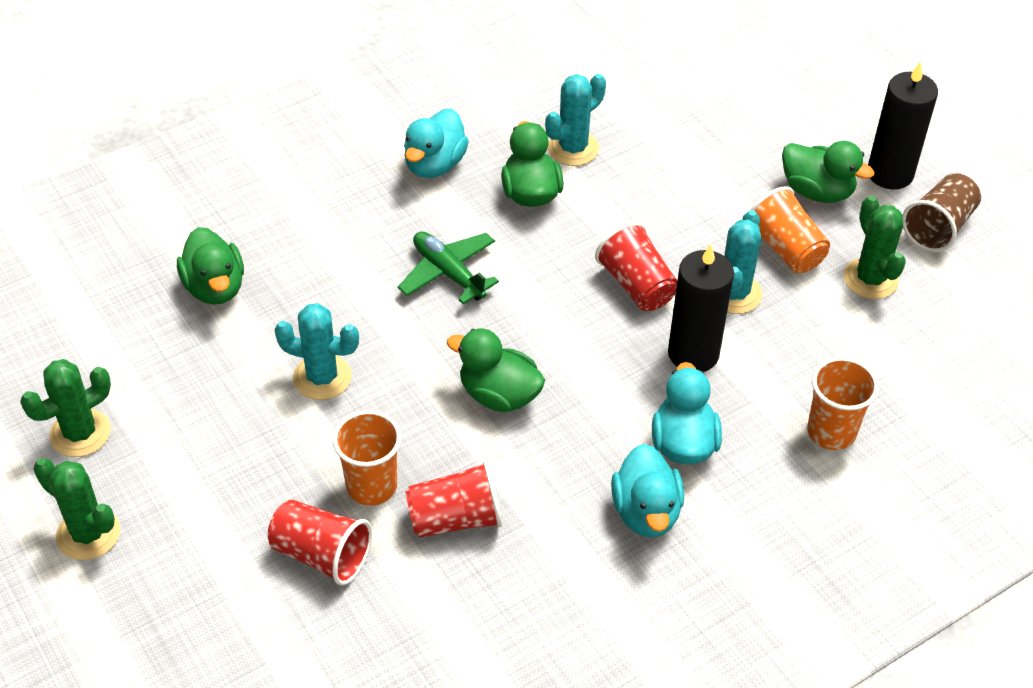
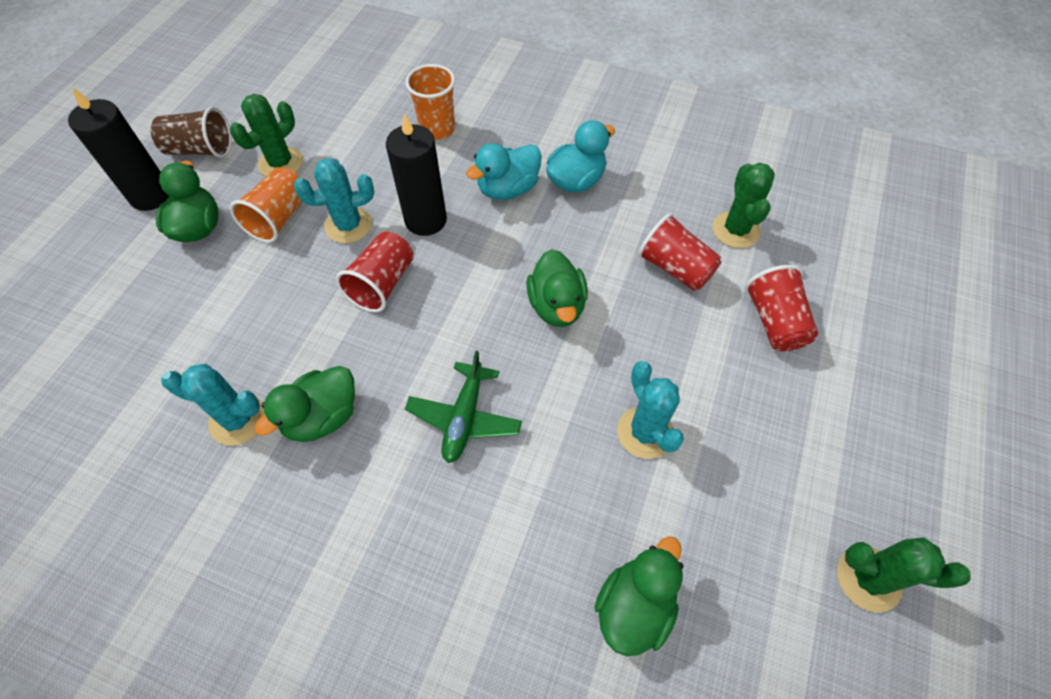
camera: 125 degrees left, 10 degrees up
(88, 534) = (923, 483): green cactus -> green cactus (735, 230)
(371, 486) = (700, 330): orange cup -> none
(434, 164) = (332, 526): turquoise duck -> none

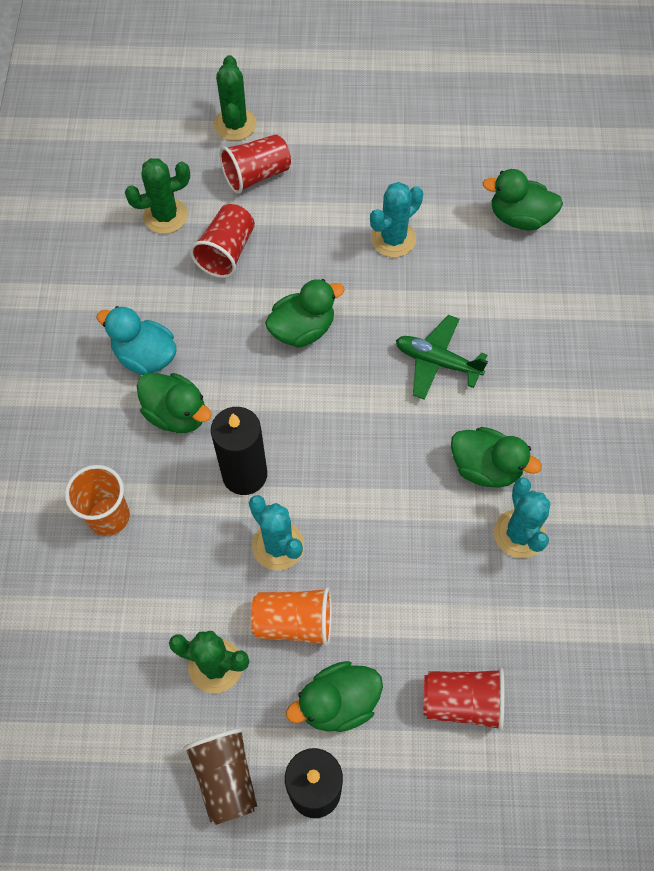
camera: 110 degrees left, 5 degrees up
(382, 284) = (336, 480): red cup -> red cup (462, 701)
(464, 418) = (437, 362): green plane -> green plane turned 150 degrees counterclockwise
(508, 189) = (177, 414): turquoise duck -> green duck
(868, 578) = (438, 102): green cactus -> green cactus (235, 124)

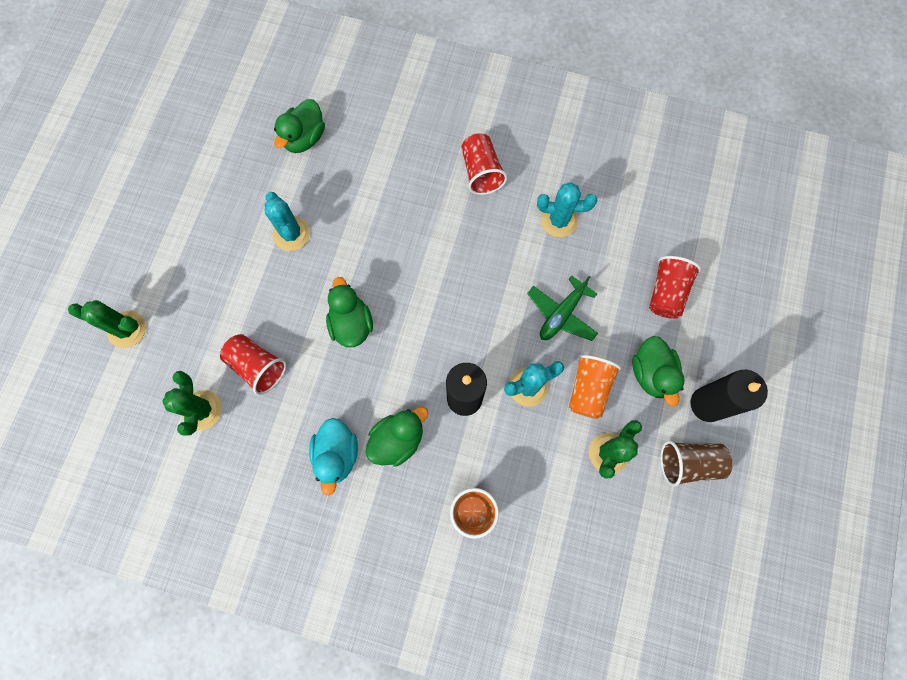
camera: 75 degrees left, 10 degrees up
(145, 356) = (337, 455): turquoise duck -> turquoise duck turned 45 degrees counterclockwise
(256, 175) = (188, 324): red cup -> red cup (481, 172)
(437, 362) = (410, 234): green plane -> green plane (561, 314)
(485, 467) = (504, 227): green duck -> none

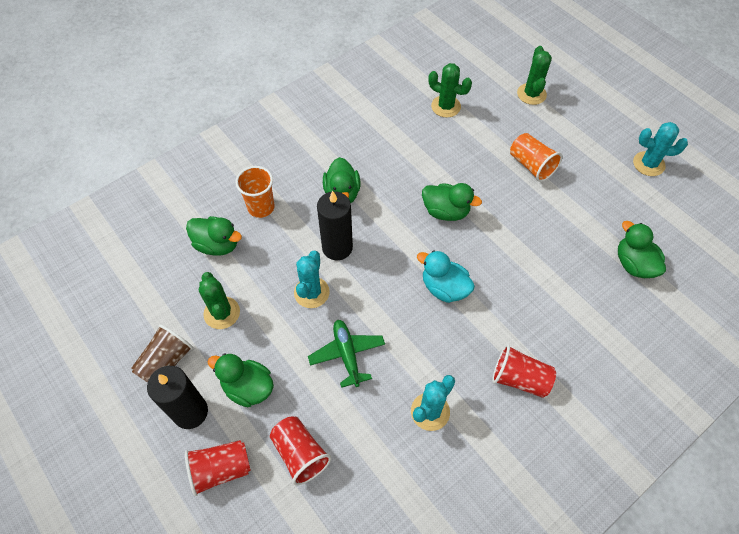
camera: 125 degrees right, 15 degrees down
(127, 329) = (531, 94): green cactus -> green cactus turned 45 degrees counterclockwise
(258, 366) = (454, 146): red cup -> red cup (221, 469)
(291, 234) = (546, 212): turquoise cactus -> turquoise cactus (648, 164)
(337, 455) = (360, 157): turquoise duck -> turquoise duck (444, 288)
(546, 520) = (217, 245): none -> green duck
(588, 389) = (275, 332): orange cup -> orange cup (531, 165)

